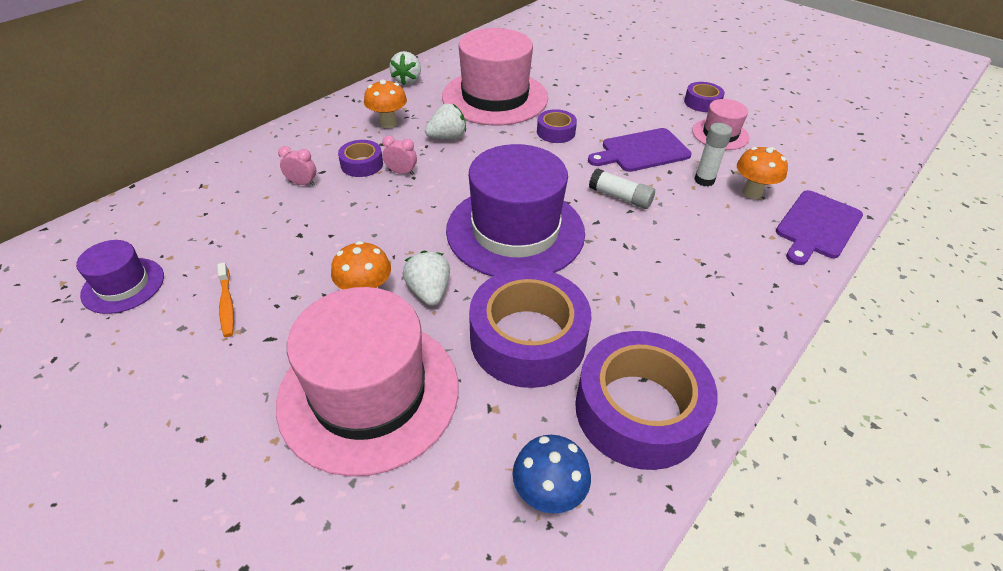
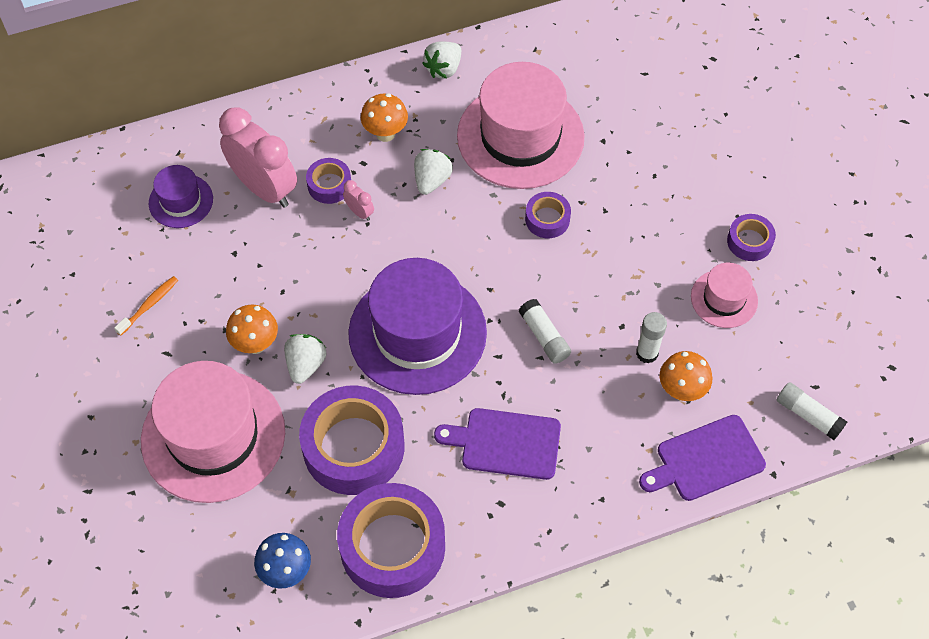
camera: 30 degrees right, 15 degrees up
(123, 285) = (82, 249): purple hat -> purple hat (181, 201)
(227, 305) = (149, 305): orange toothbrush -> orange toothbrush turned 150 degrees counterclockwise
(302, 183) = (265, 188): pink clock -> pink clock, size x2.42
(447, 137) = (432, 180): white strawberry -> white strawberry turned 75 degrees counterclockwise
(641, 151) = (616, 286): purple cutting board -> purple cutting board (505, 443)
(847, 175) = (808, 415): none -> white glue stick

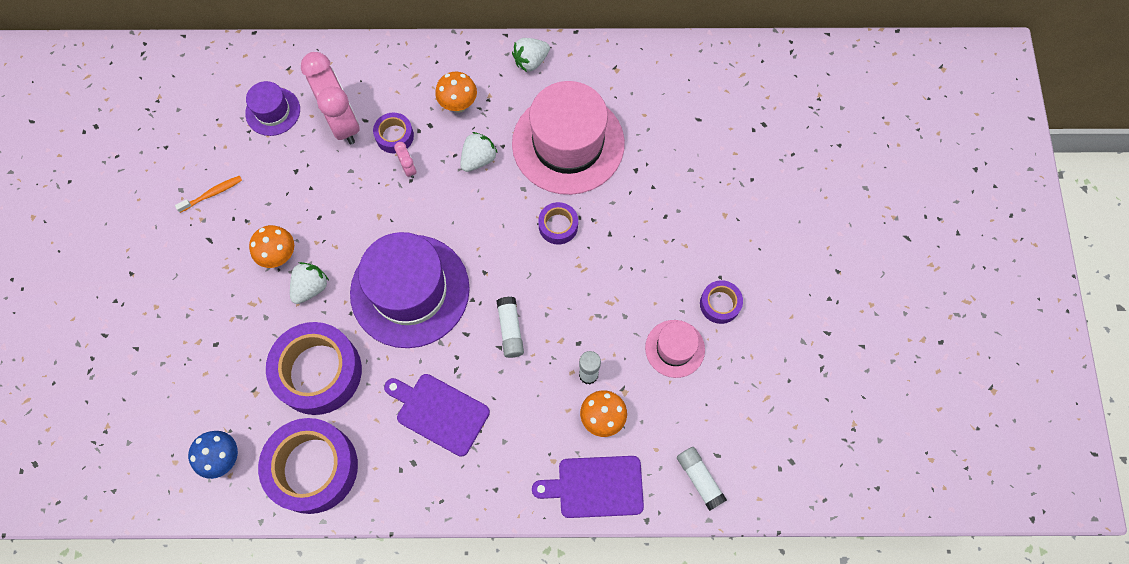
camera: 20 degrees right, 10 degrees up
(213, 436) = (215, 323): pink hat -> none

